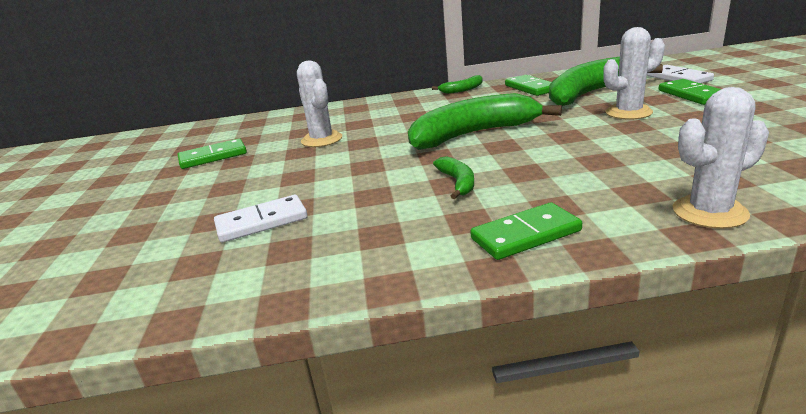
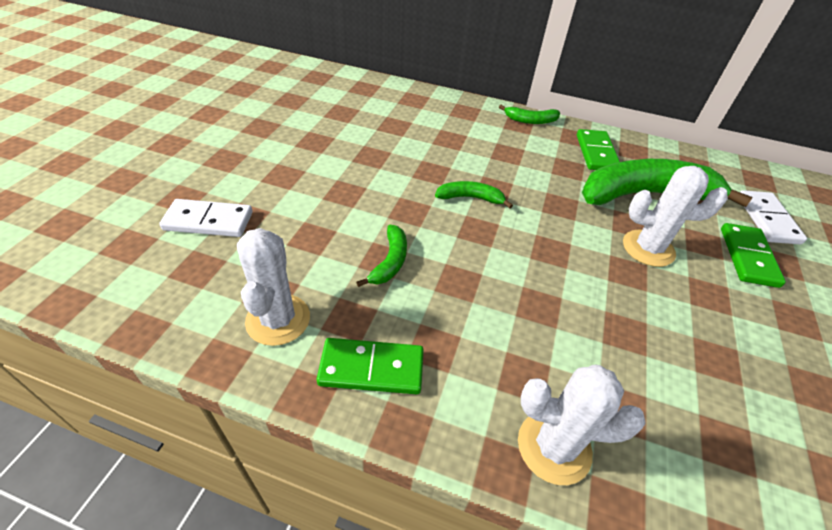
camera: 20 degrees right, 20 degrees up
(213, 157) = (249, 111): green domino -> none
(322, 140) = (345, 133): white cactus -> white cactus (278, 319)
(473, 134) = (470, 198): green banana -> green banana, size x0.45

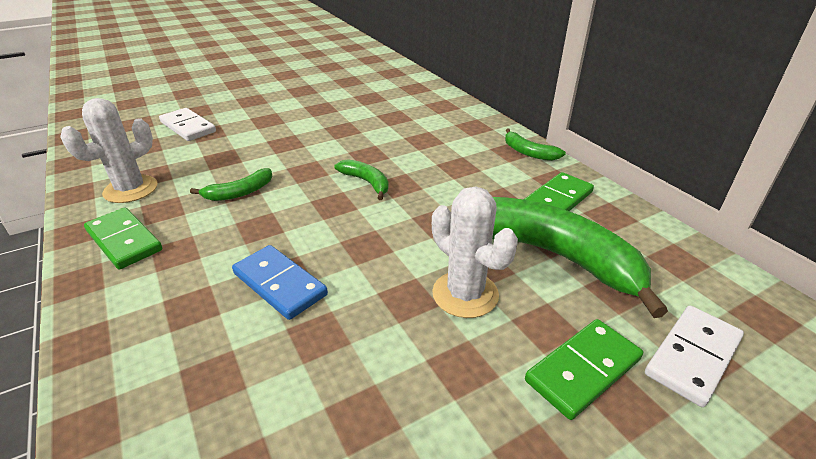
camera: 45 degrees right, 10 degrees down
(549, 316) = (279, 284): none -> blue domino
(554, 447) = (127, 359): white cactus -> none

